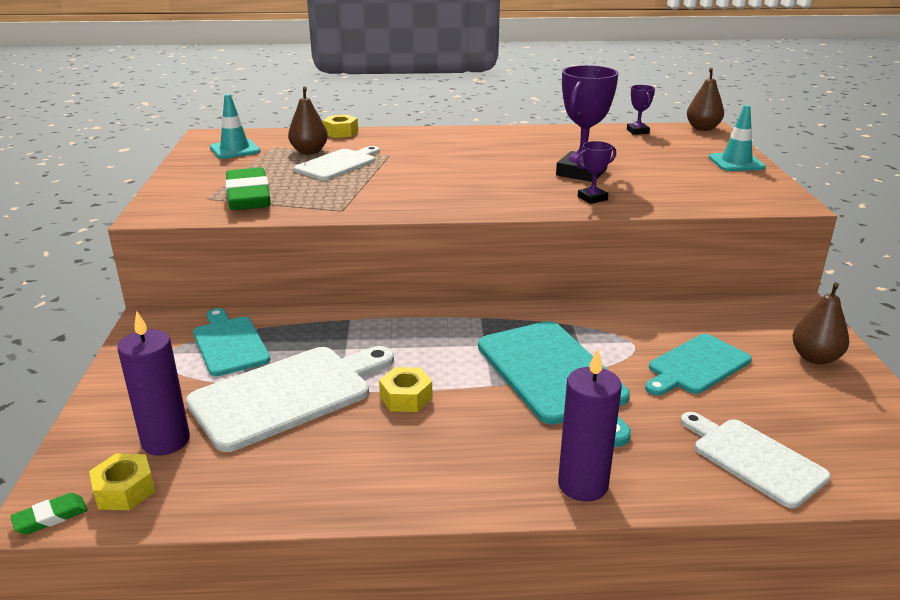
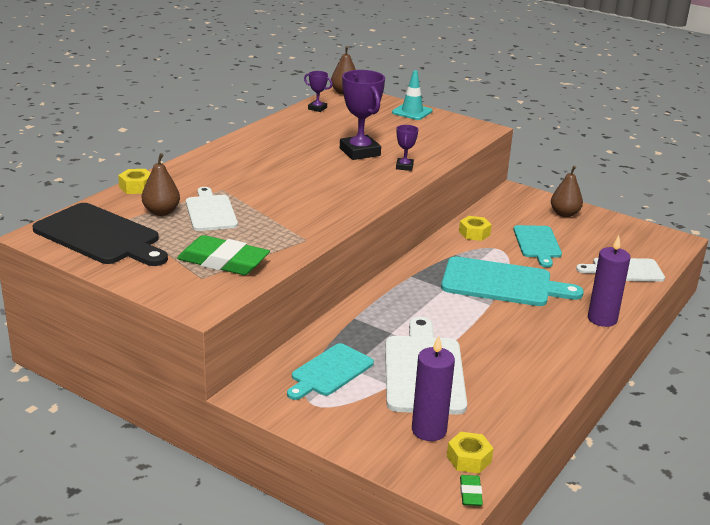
camera: 55 degrees left, 0 degrees up
(230, 343) = (329, 372): turquoise cutting board -> turquoise cutting board turned 60 degrees counterclockwise
(235, 149) = (100, 236): turquoise traffic cone -> black cutting board
(406, 397) = (472, 334): yellow nut -> yellow nut (474, 233)

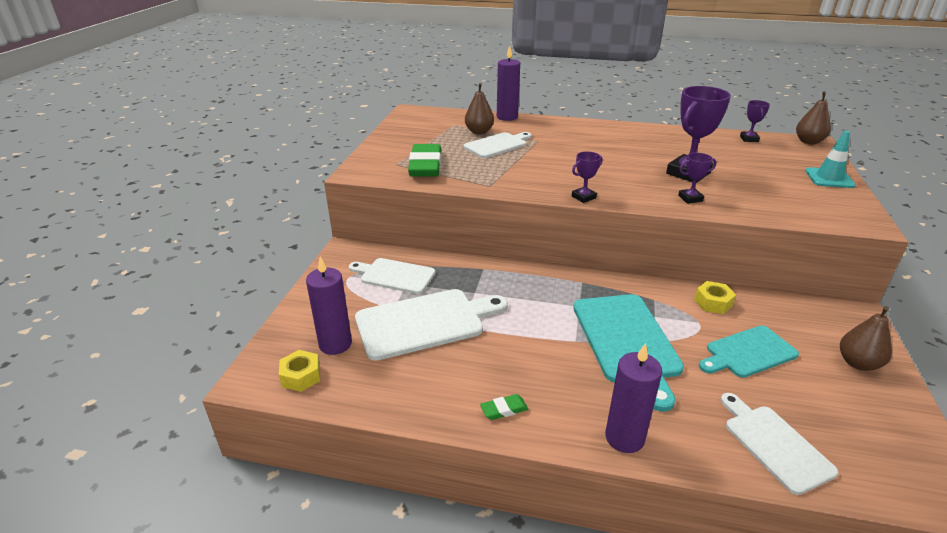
camera: 70 degrees right, 5 degrees up
(100, 236) = (426, 125): black cutting board -> none
(136, 187) = (507, 117): yellow nut -> purple candle
(329, 372) = (394, 275): turquoise cutting board -> white cutting board
(367, 205) = (583, 197): none -> purple trophy
(470, 493) = (251, 387): green eraser -> green eraser (504, 409)

